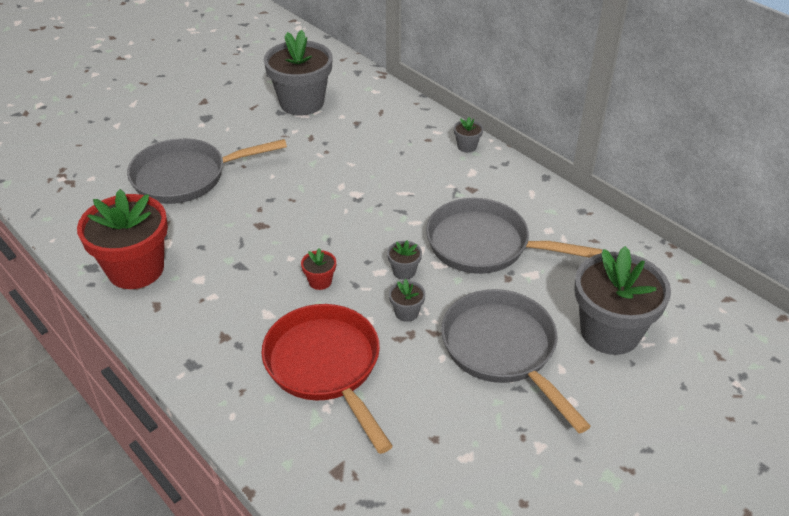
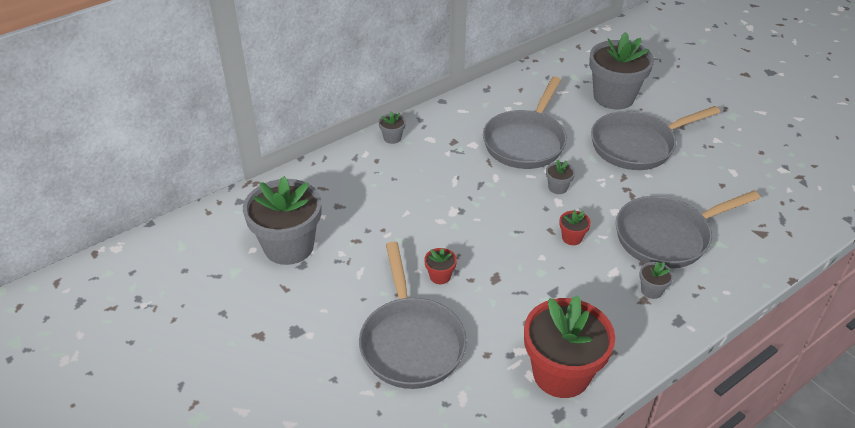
camera: 85 degrees left, 0 degrees up
(264, 189) = (440, 276): none -> red flower pot
(326, 366) = (667, 236): red pan -> grey pan
(406, 312) = (604, 189): grey flower pot -> grey flower pot (651, 290)

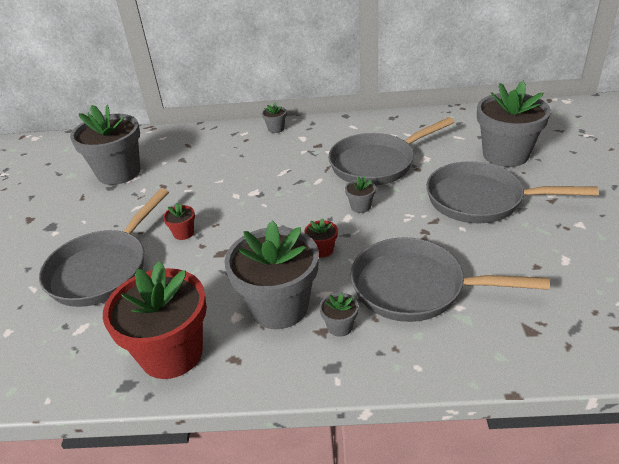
camera: 40 degrees right, 5 degrees down
(594, 298) = (279, 307): none -> grey flower pot

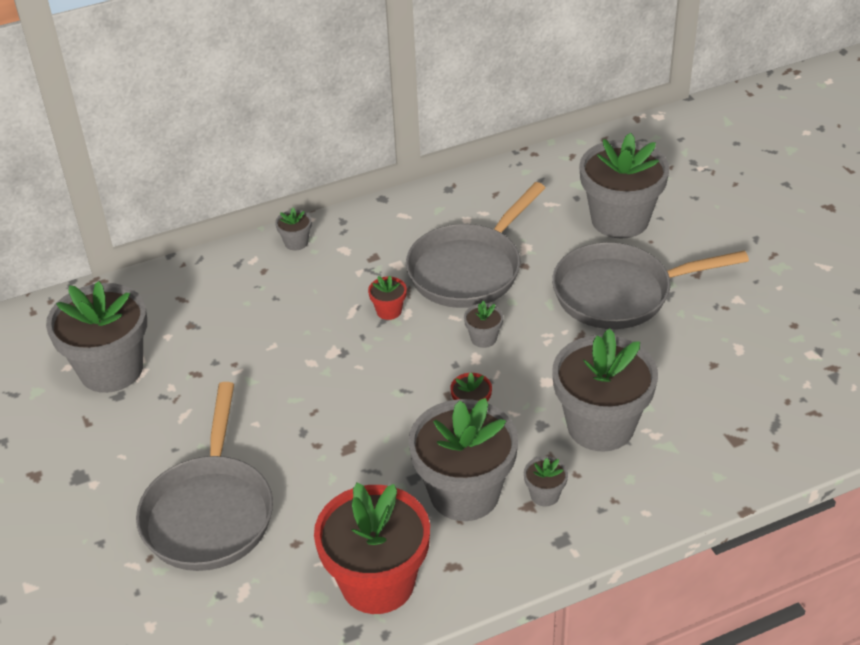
camera: 25 degrees left, 5 degrees up
(183, 233) = (280, 435): red flower pot -> red flower pot (389, 311)
(415, 287) = (600, 426): grey pan -> grey flower pot

